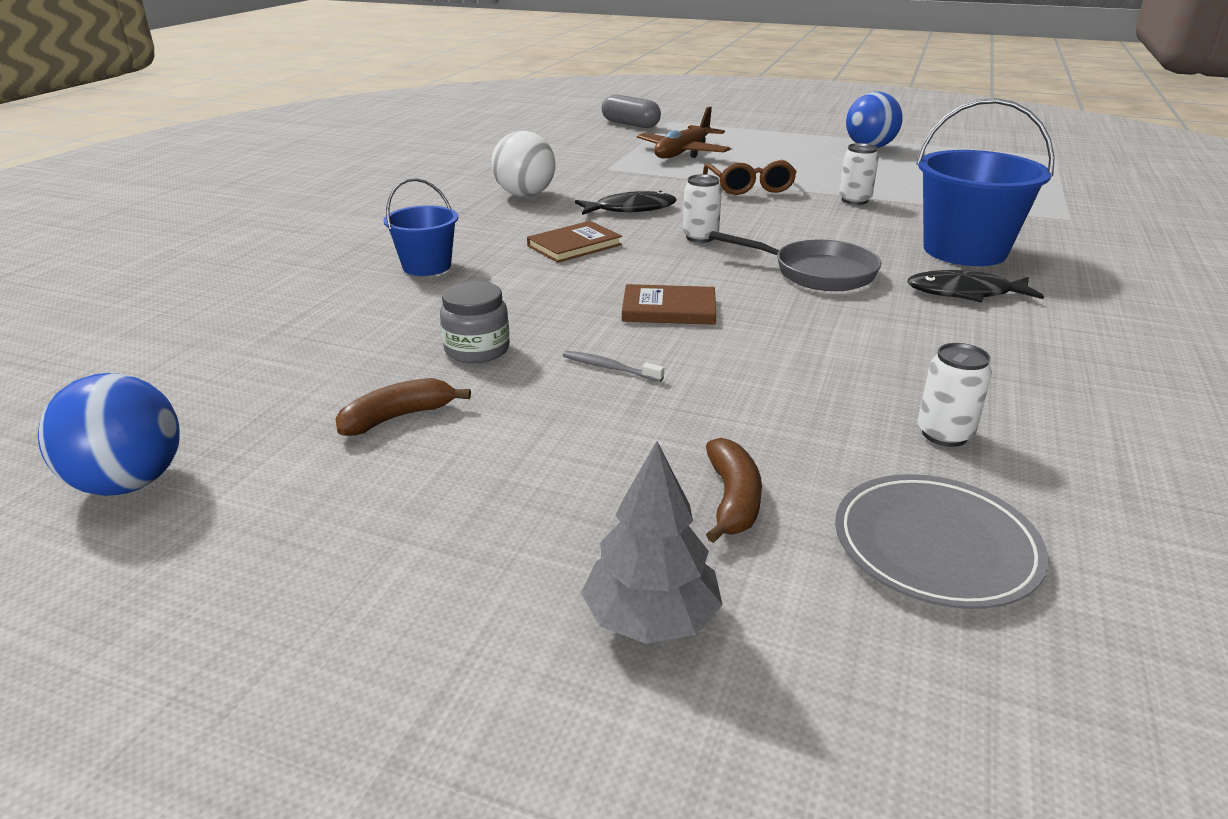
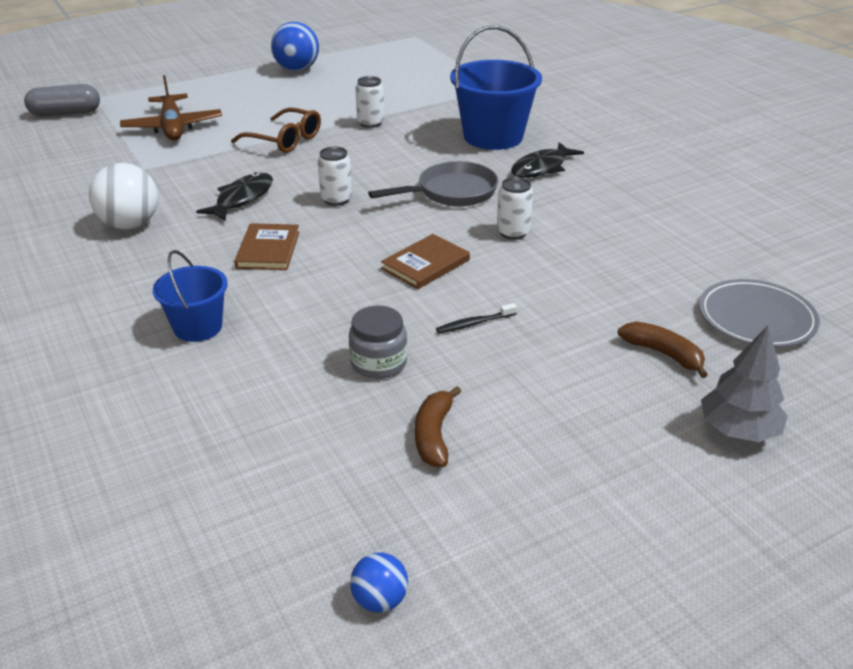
camera: 50 degrees left, 5 degrees up
(129, 483) = (380, 600): blue ball -> blue ball, size x0.53
(610, 368) = (475, 323): grey toothbrush -> black toothbrush
(944, 434) = (671, 260): white can -> white can (513, 232)

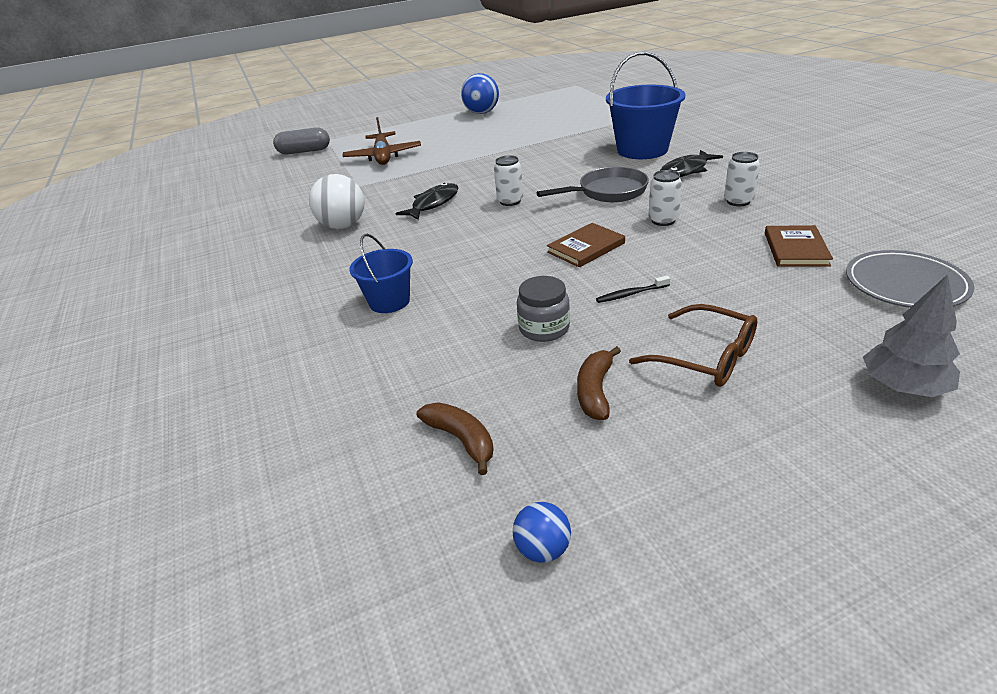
camera: 10 degrees right, 0 degrees up
(268, 250) = (452, 241): brown book -> brown book (795, 249)
(284, 140) = (470, 161): brown glasses -> brown glasses (705, 357)
(370, 123) = (539, 145): white can -> white can (738, 201)
(663, 354) = (815, 317): brown banana -> brown banana (461, 440)

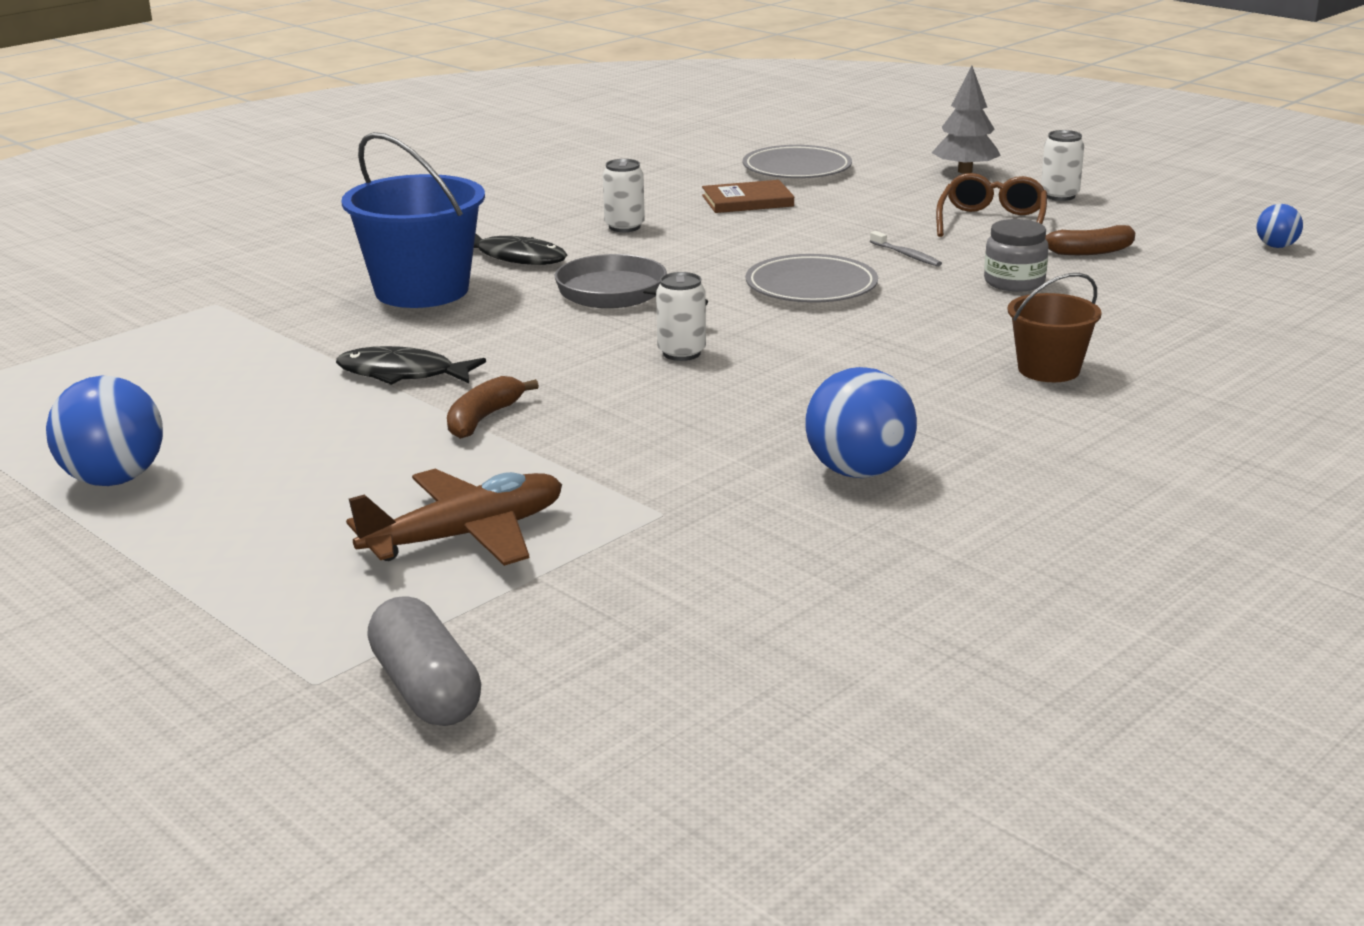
camera: 115 degrees left, 10 degrees down
(343, 226) = (858, 472): white ball -> blue ball
(389, 301) = (1048, 370): blue bucket -> brown bucket
(433, 204) = (720, 412): black fish -> black fish (402, 374)
(461, 440) = (1218, 287): brown banana -> brown banana (483, 419)
(586, 248) = (811, 286): brown book -> grey plate
(631, 294) = (906, 255): black toothbrush -> grey toothbrush
(663, 220) = (704, 257): white can -> white can (1059, 196)

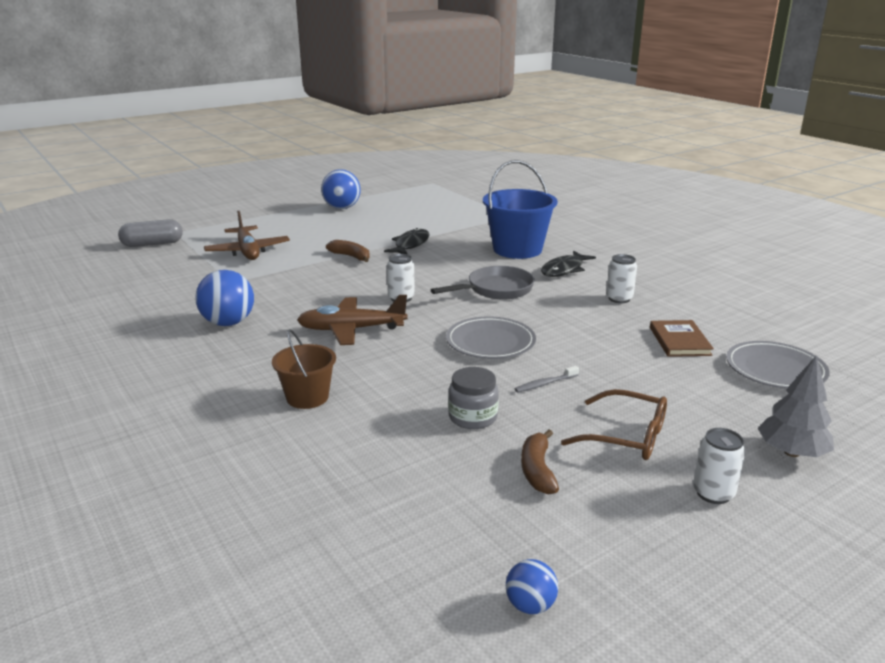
camera: 100 degrees right, 0 degrees up
(824, 372) = (351, 329): none -> brown plane

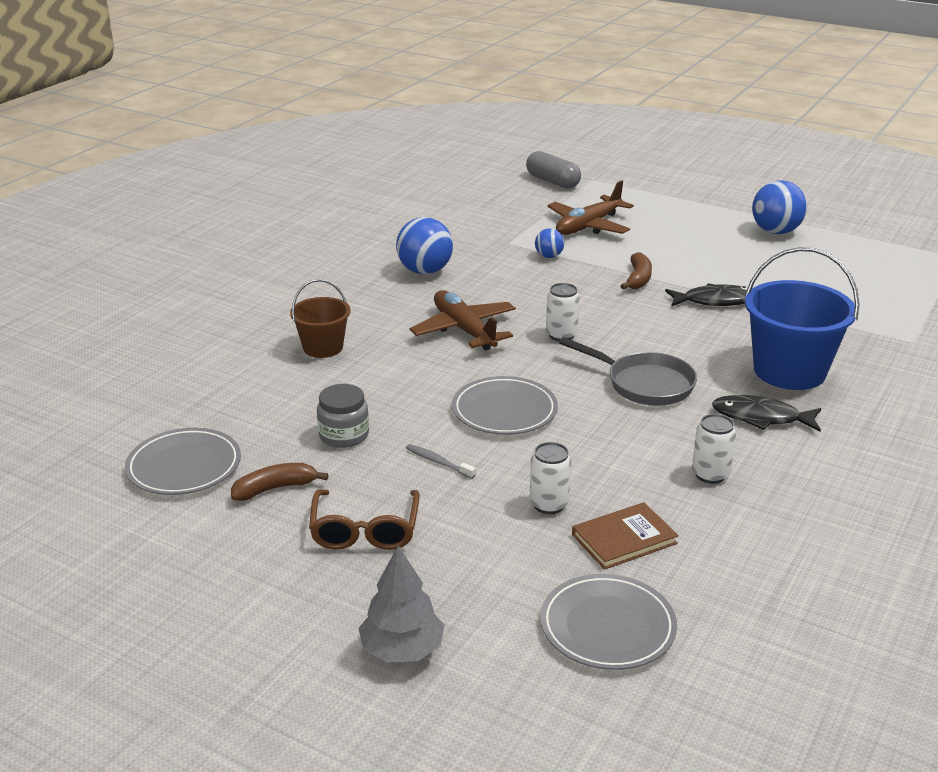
camera: 65 degrees right, 5 degrees up
(462, 520) = (184, 466): none -> grey plate
(530, 605) = (94, 520): blue ball -> blue ball (549, 256)
(713, 493) = (290, 598): white can -> white can (549, 504)

